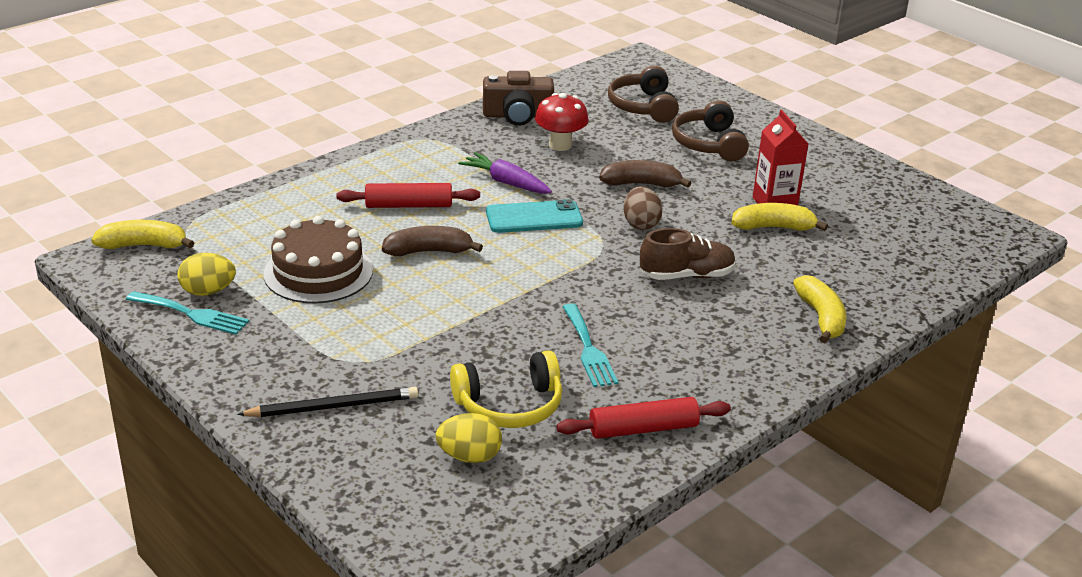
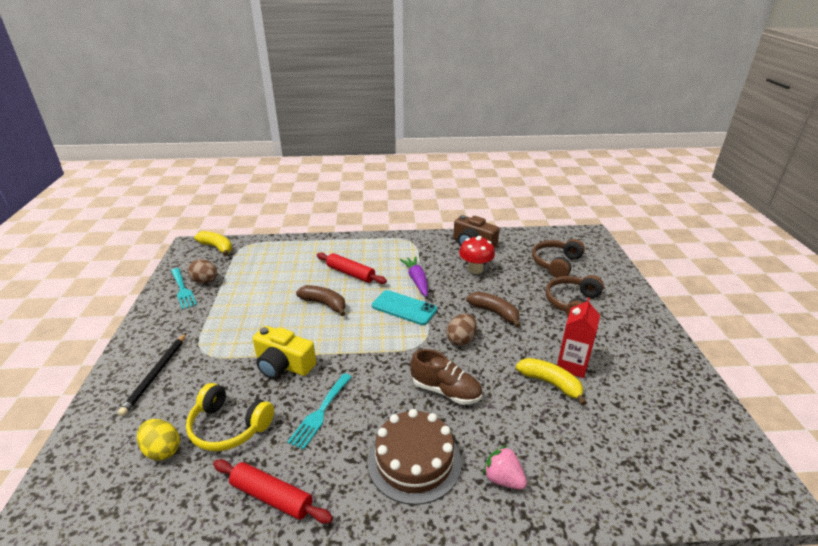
camera: 40 degrees right, 0 degrees up
(208, 291) = (205, 281): yellow egg -> brown egg
(318, 272) = (261, 292): brown cake -> brown cake (414, 460)
(332, 407) = (156, 374): black pencil -> black pencil turned 75 degrees clockwise
(479, 329) = (283, 364): none -> yellow camera
(821, 318) = (503, 479): yellow banana -> pink strawberry

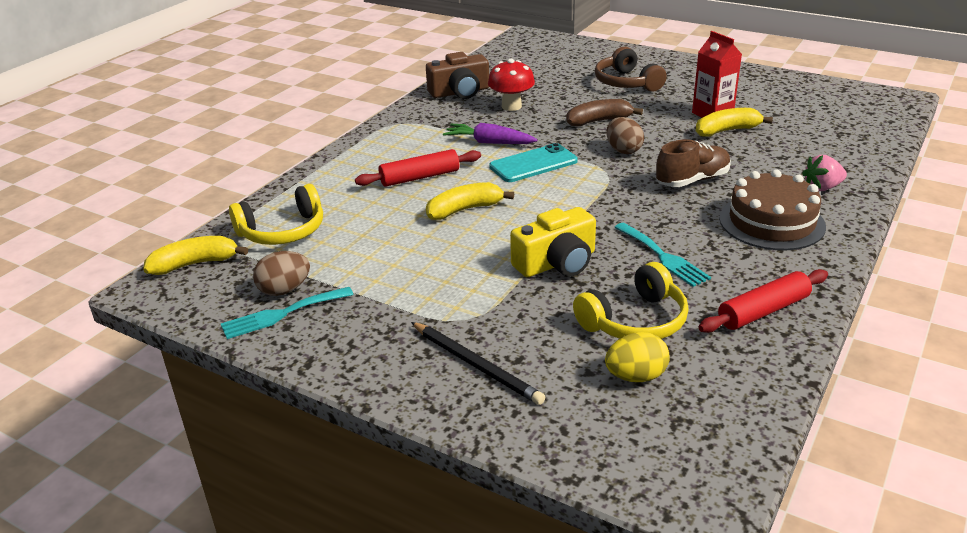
camera: 55 degrees left, 0 degrees up
(183, 290) = (282, 314): turquoise fork -> turquoise fork turned 150 degrees clockwise
(261, 257) = (283, 231): none -> yellow headphones
(324, 304) = (464, 210): brown banana -> yellow banana
(556, 263) = (554, 67): brown headphones -> none

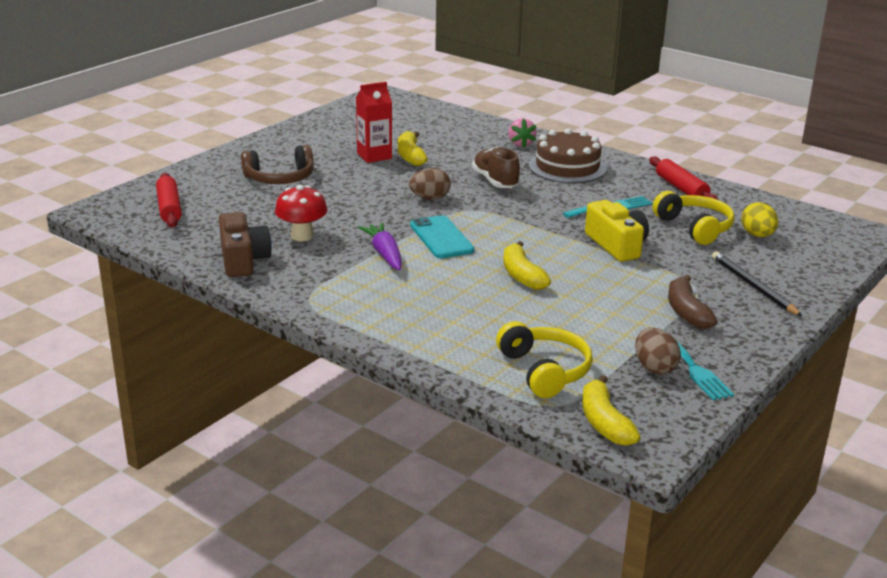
camera: 85 degrees left, 5 degrees down
(420, 177) = (449, 293): red rolling pin -> red rolling pin (169, 208)
(476, 365) = (753, 286): black pencil -> black pencil turned 75 degrees counterclockwise
(489, 142) = (385, 254): purple carrot -> purple carrot turned 135 degrees clockwise
(599, 121) = (363, 200): brown banana -> brown banana (686, 312)

